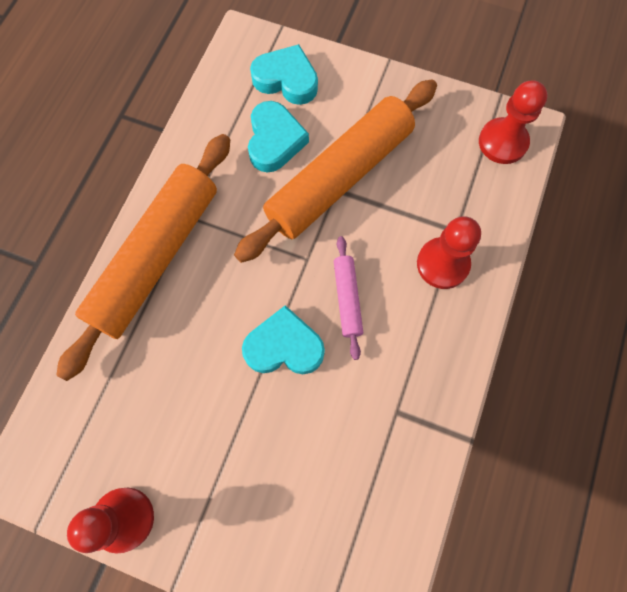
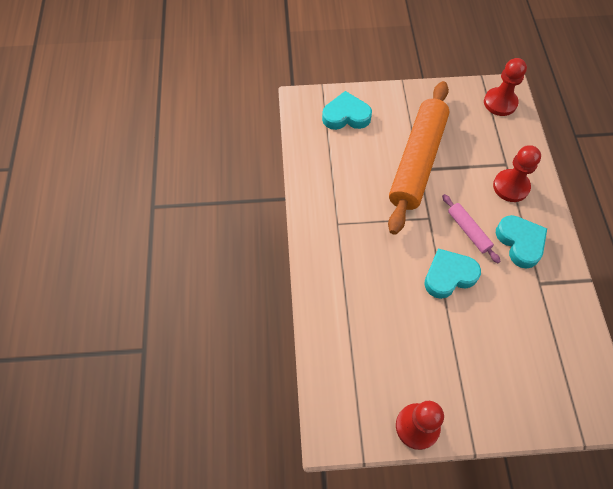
camera: 25 degrees left, 10 degrees down
(155, 257) = (332, 257): orange rolling pin -> none
(274, 141) = (362, 155): turquoise heart -> turquoise heart (520, 242)

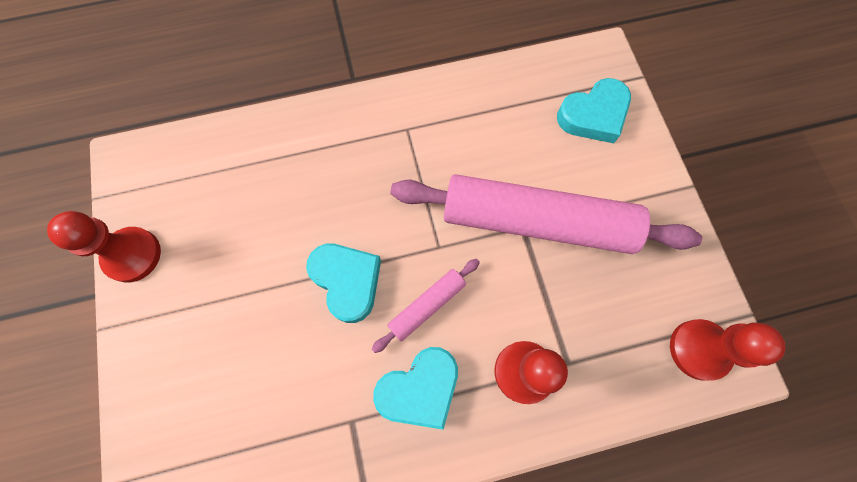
camera: 80 degrees right, 10 degrees up
(346, 116) = (593, 115): turquoise heart -> turquoise heart turned 75 degrees clockwise
(417, 161) = (537, 221): orange rolling pin -> pink rolling pin

